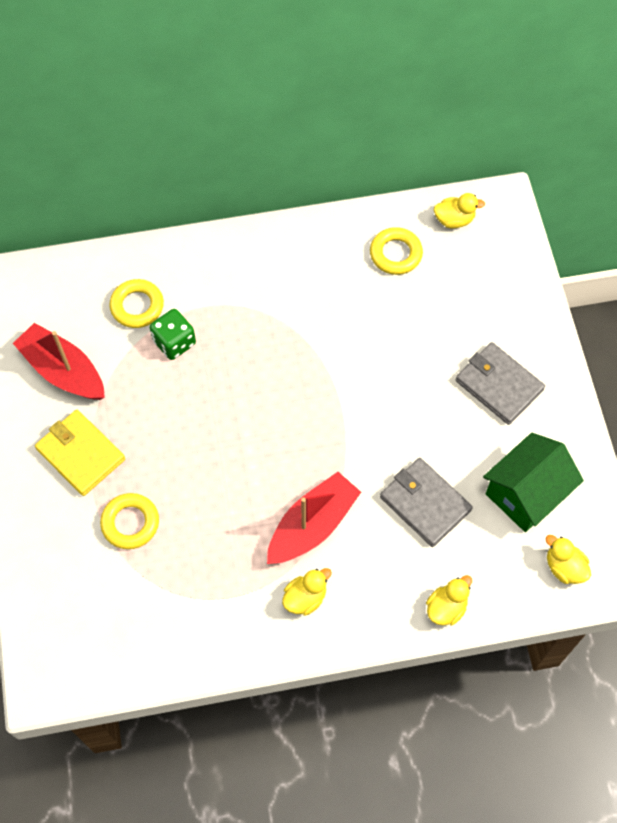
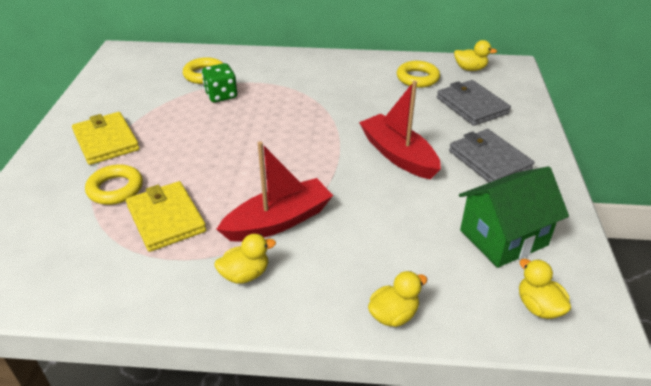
camera: 15 degrees right, 25 degrees down
(63, 371) = (127, 96): red boat -> red boat (398, 155)
(202, 550) = (166, 219): none -> yellow wallet
(425, 503) = (396, 226): grey wallet -> grey wallet (472, 105)

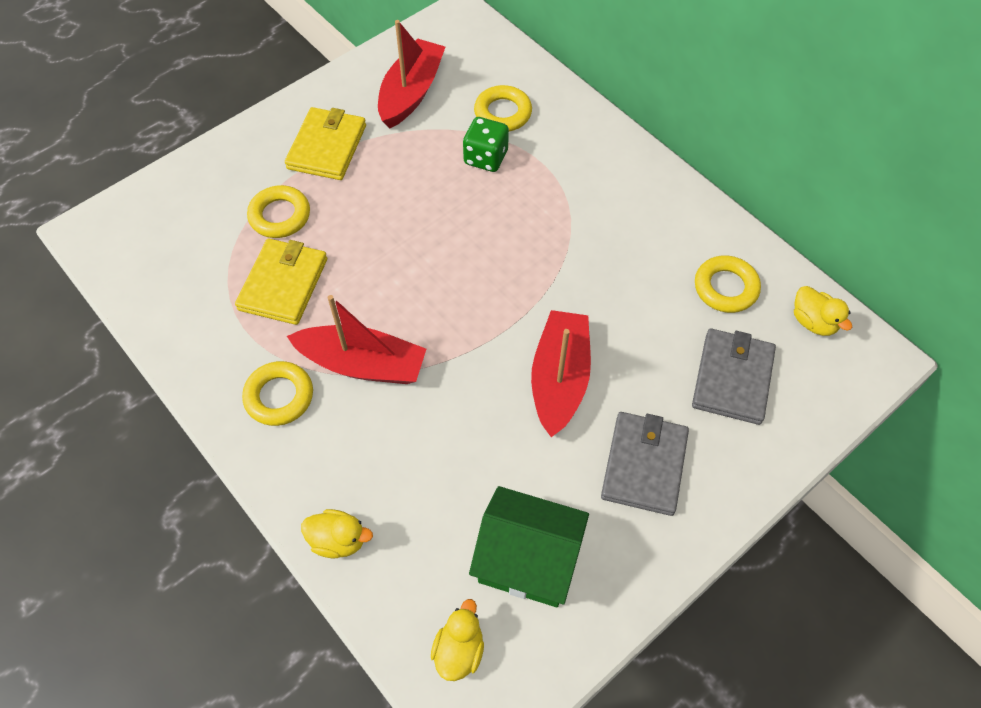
camera: 45 degrees right, 20 degrees up
(133, 92) = (411, 93): none -> red boat
(245, 274) = (279, 396): yellow duck -> yellow ring

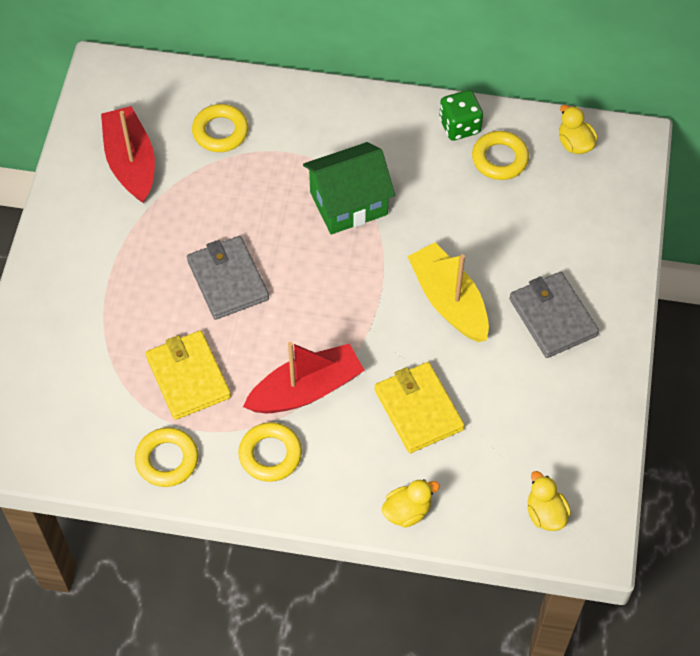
camera: 40 degrees left, 0 degrees up
(280, 216) = (130, 330): yellow ring -> yellow ring (167, 460)
(327, 147) = (109, 251): yellow wallet -> yellow wallet (418, 409)
(486, 157) = (242, 176): green dice -> green dice (459, 126)
(527, 560) = (536, 430): green house -> green house (348, 203)
(559, 379) = (448, 301): red boat -> yellow boat
(732, 378) = (557, 219): grey wallet -> grey wallet (228, 280)
(813, 322) = (575, 144): yellow duck -> yellow duck turned 135 degrees counterclockwise

